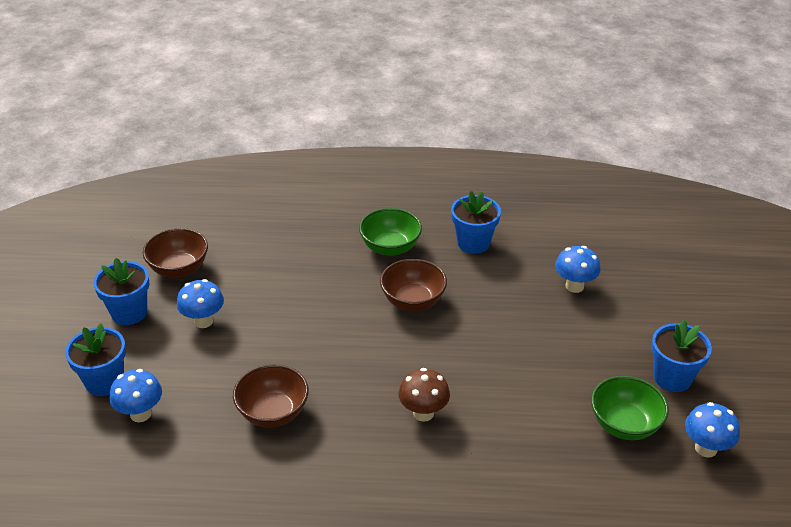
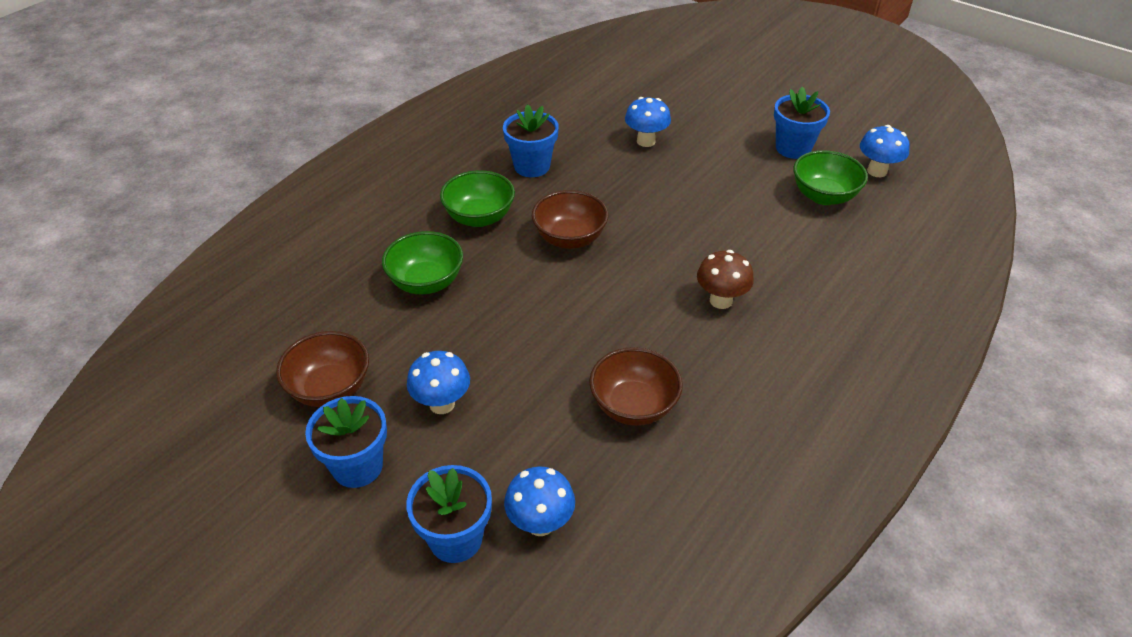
camera: 55 degrees left, 5 degrees up
(303, 258) = (426, 282): none -> green bowl

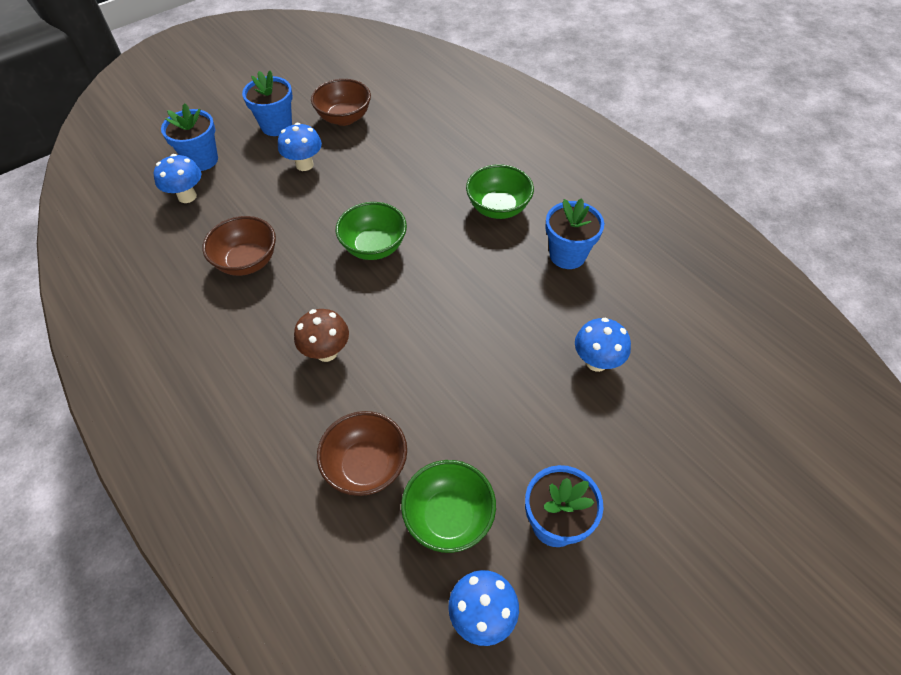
camera: 105 degrees right, 10 degrees up
(426, 282) = (427, 169): green bowl -> green bowl (374, 247)
(569, 238) = (450, 262): brown bowl -> brown bowl (366, 466)

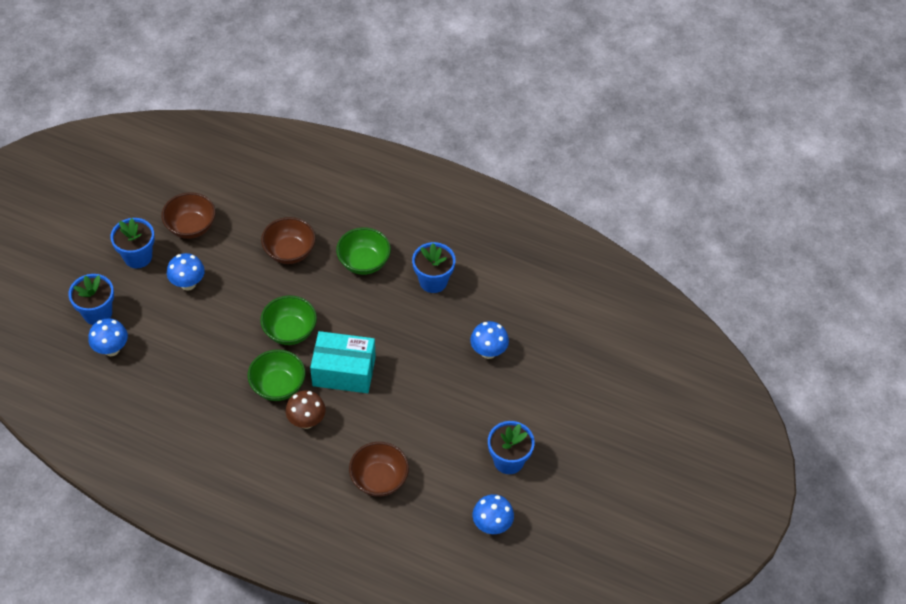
camera: 30 degrees left, 0 degrees up
(247, 262) = (202, 382): brown bowl -> brown bowl (289, 252)
(405, 313) = (344, 371): none -> turquoise box
(448, 517) = (446, 485): green bowl -> green bowl (278, 386)

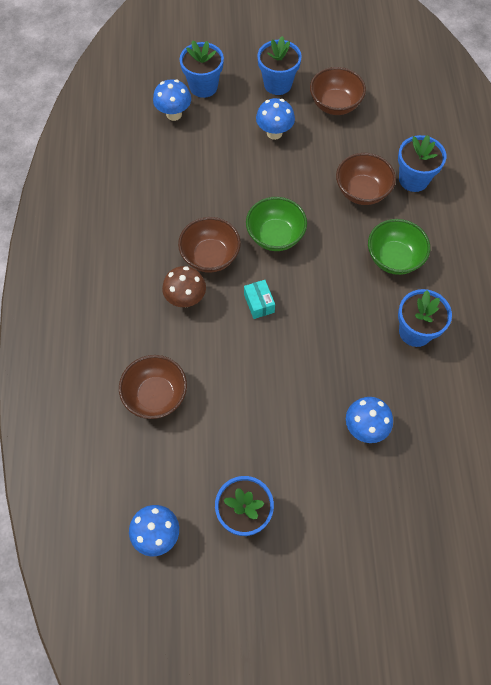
camera: 65 degrees right, 10 degrees up
(278, 386) = (210, 256): green bowl -> brown bowl
(302, 212) = (413, 179): none -> blue flower pot
(344, 371) = (259, 303): turquoise box -> turquoise box, size x0.47

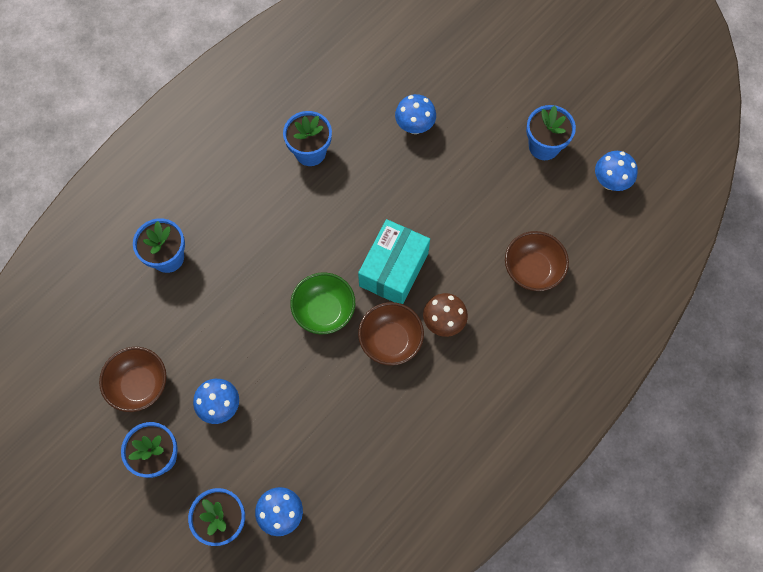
camera: 135 degrees left, 5 degrees up
(259, 303) = (393, 269): turquoise box -> turquoise box, size x2.13
(362, 191) = (217, 285): brown bowl -> none
(394, 258) = (261, 212): green bowl -> none

